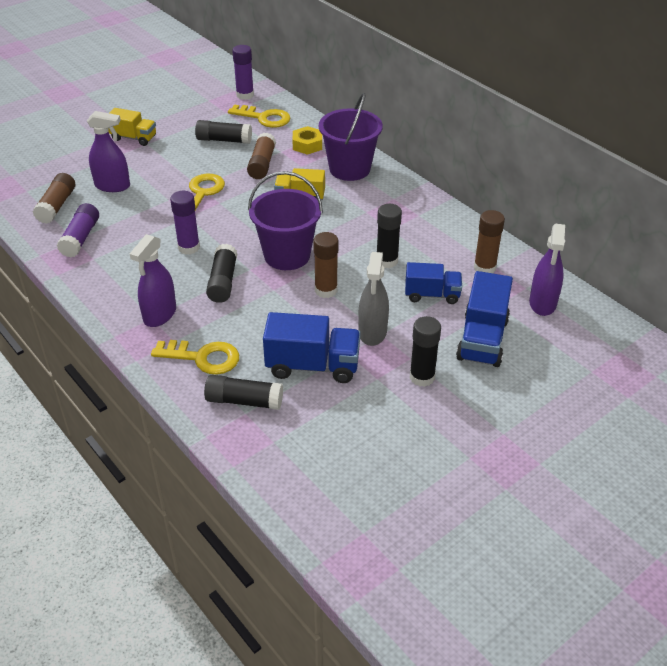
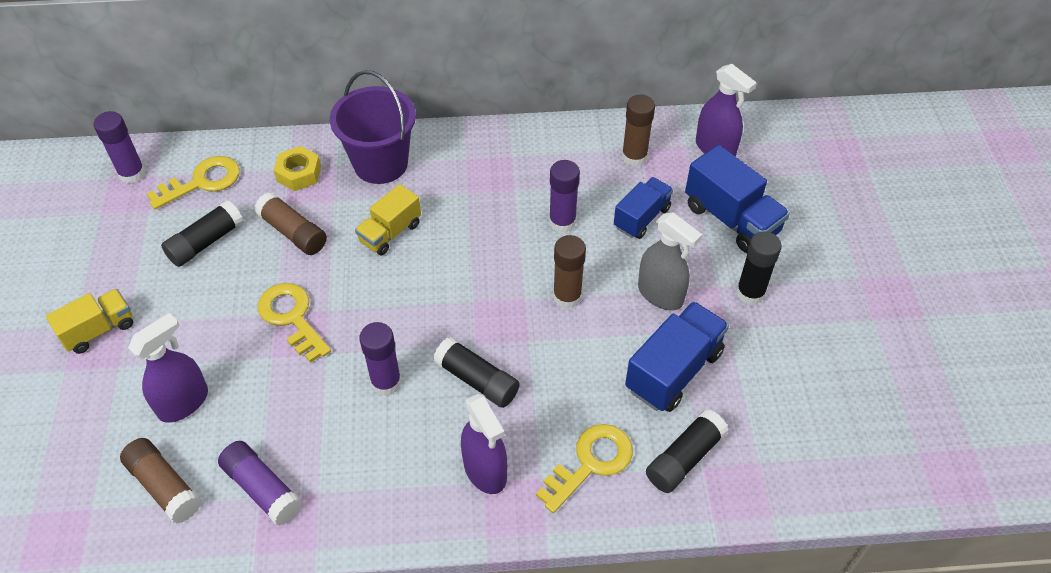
camera: 55 degrees left, 10 degrees up
(287, 255) = (481, 298): purple bucket -> none
(387, 261) = (562, 222): black glue stick -> purple glue stick

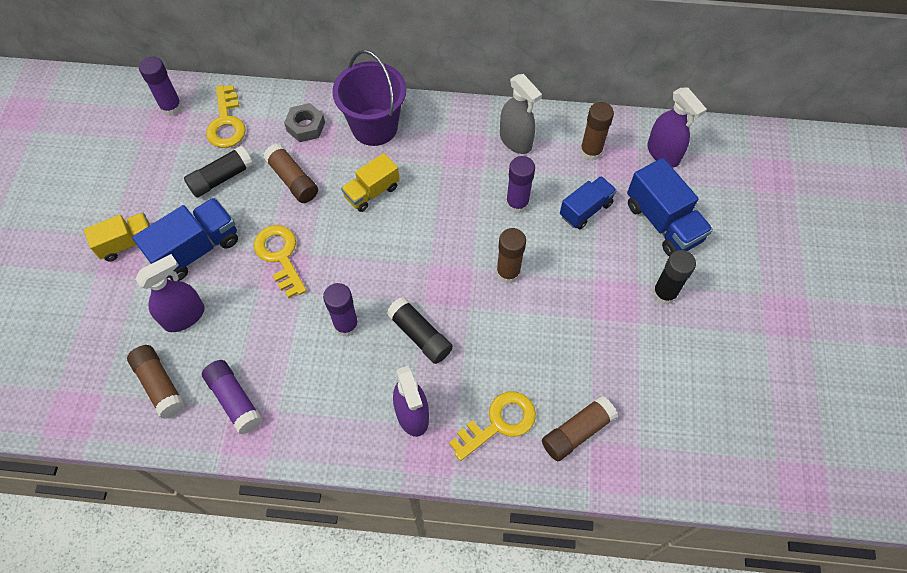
camera: 10 degrees right, 10 degrees up
(202, 182) = (226, 123): yellow key -> yellow key turned 105 degrees clockwise
(299, 173) = (306, 126): yellow nut -> grey nut
(660, 294) = (587, 283): grey spray bottle -> grey spray bottle (515, 141)
(673, 370) = (584, 353): blue truck -> blue truck (196, 249)
(684, 458) = (577, 432): black glue stick -> brown glue stick

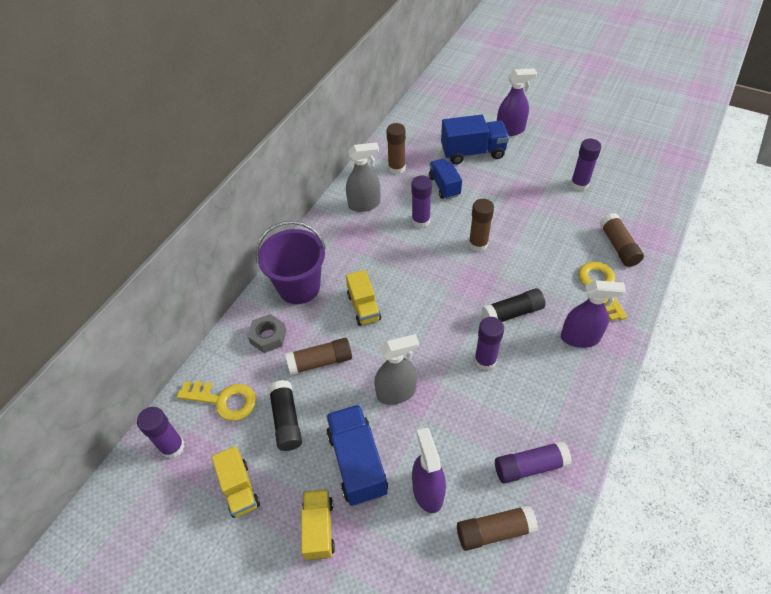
camera: 65 degrees left, 10 degrees down
(147, 171) = (239, 489): none -> yellow truck
(280, 256) = (396, 392): yellow key -> grey spray bottle
(663, 153) = (418, 134): purple spray bottle -> purple spray bottle (510, 130)
(664, 293) = (527, 170): black glue stick -> none
(669, 362) = (579, 184): none -> purple glue stick

